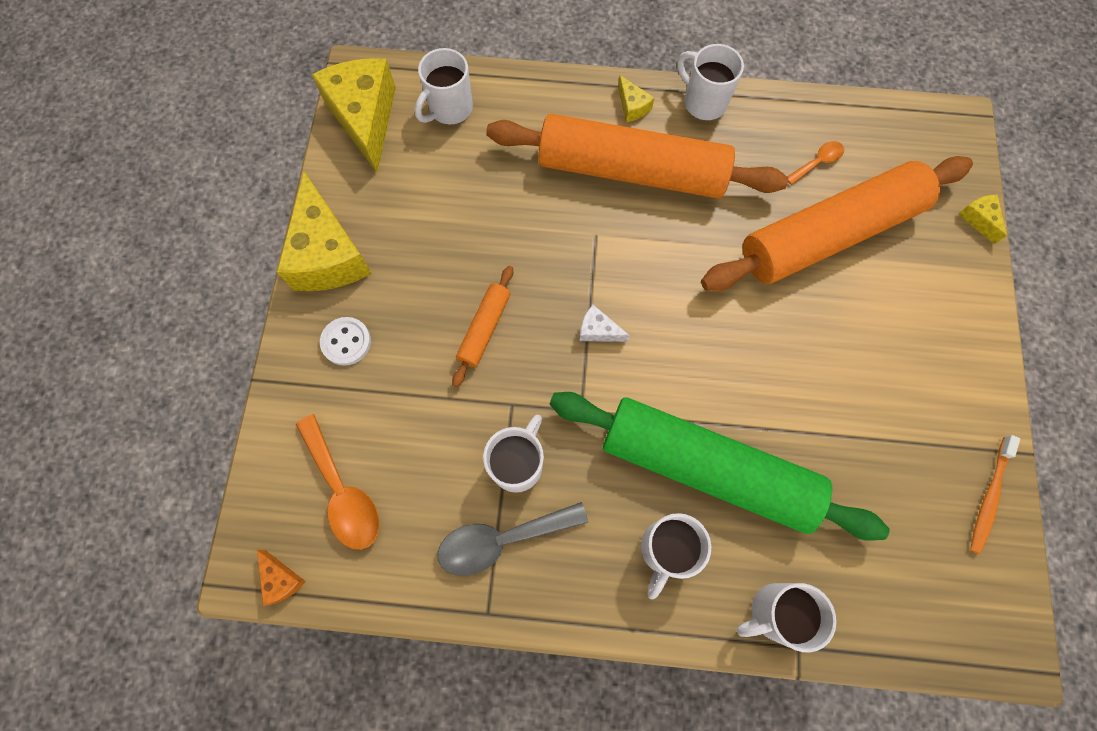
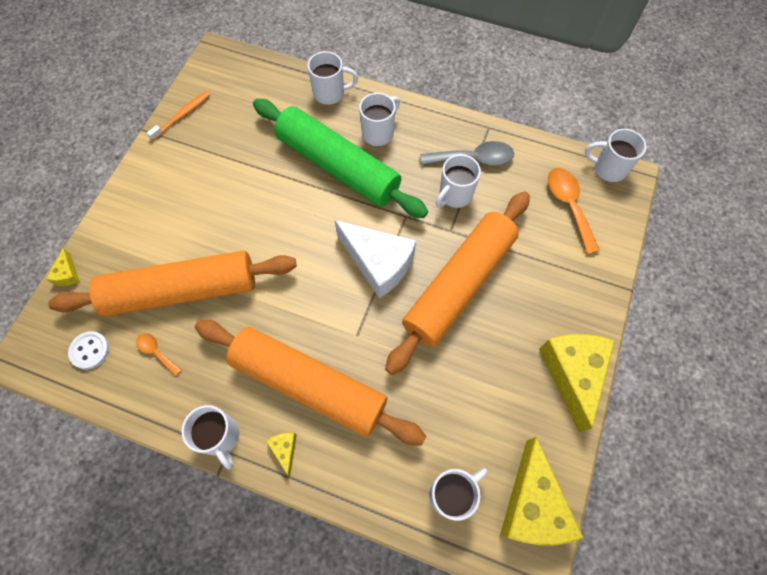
camera: 165 degrees left, 5 degrees down
(281, 579) = (608, 168): orange cheese -> white mug
(346, 342) = (561, 300): white button -> white button (90, 350)
(484, 328) = (459, 285): orange rolling pin -> orange rolling pin, size x2.34
(598, 330) = (378, 263): white cheese -> white cheese, size x2.35
(817, 162) = (156, 352): orange spoon -> orange spoon turned 60 degrees clockwise

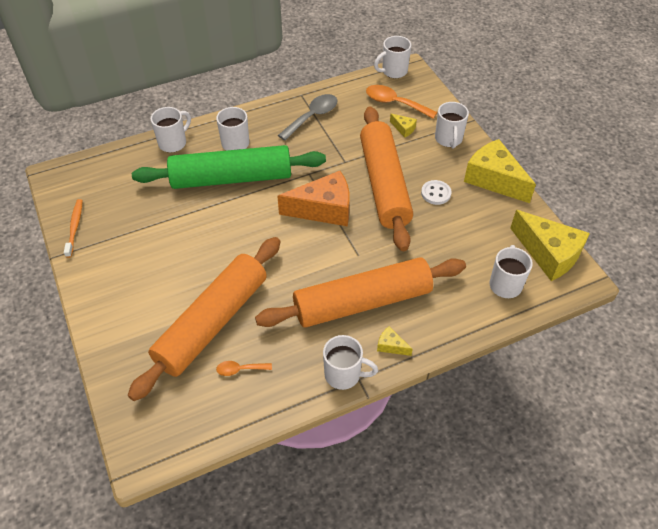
camera: 45 degrees left, 15 degrees down
(67, 274) = (109, 383): yellow cheese -> yellow cheese (403, 129)
(90, 350) = (189, 410): white button -> white button (436, 193)
(378, 263) = (324, 209): white cheese -> orange cheese
(454, 195) = (325, 142): white mug -> white mug (448, 139)

